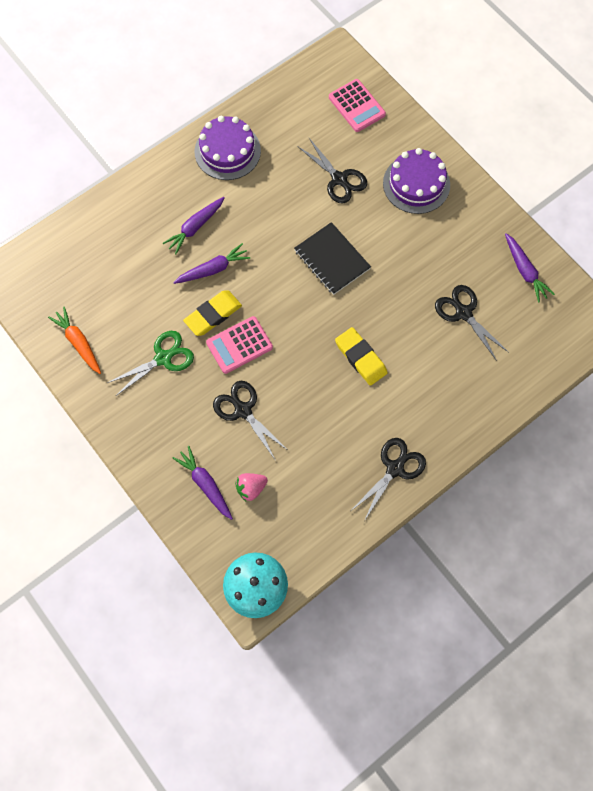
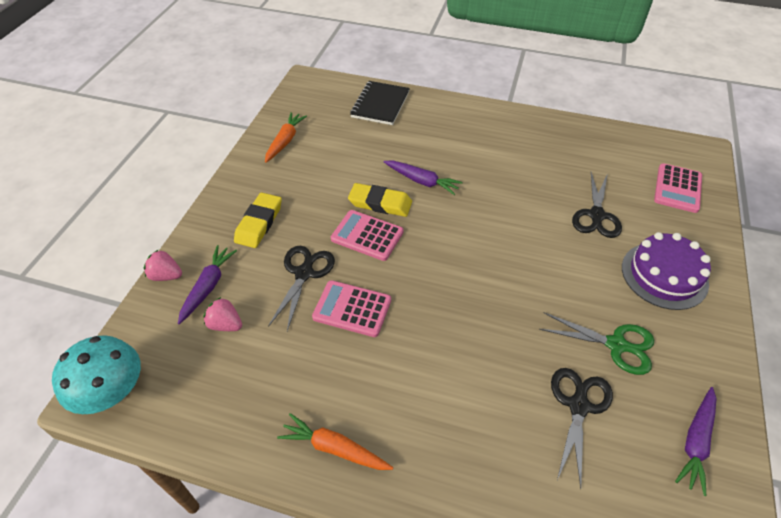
camera: 55 degrees right, 20 degrees down
(163, 358) = (312, 194): green scissors -> green scissors (616, 345)
(171, 510) = (166, 276): none -> pink strawberry
(195, 227) = (447, 152): purple carrot -> none
(227, 151) = (533, 135): purple cake -> none
(299, 396) = (352, 309): none -> pink calculator
(332, 259) = (514, 254): black notebook -> black notebook (380, 104)
(360, 358) = (437, 337): yellow eraser -> yellow eraser (259, 223)
(394, 468) = (334, 448): black scissors -> orange carrot

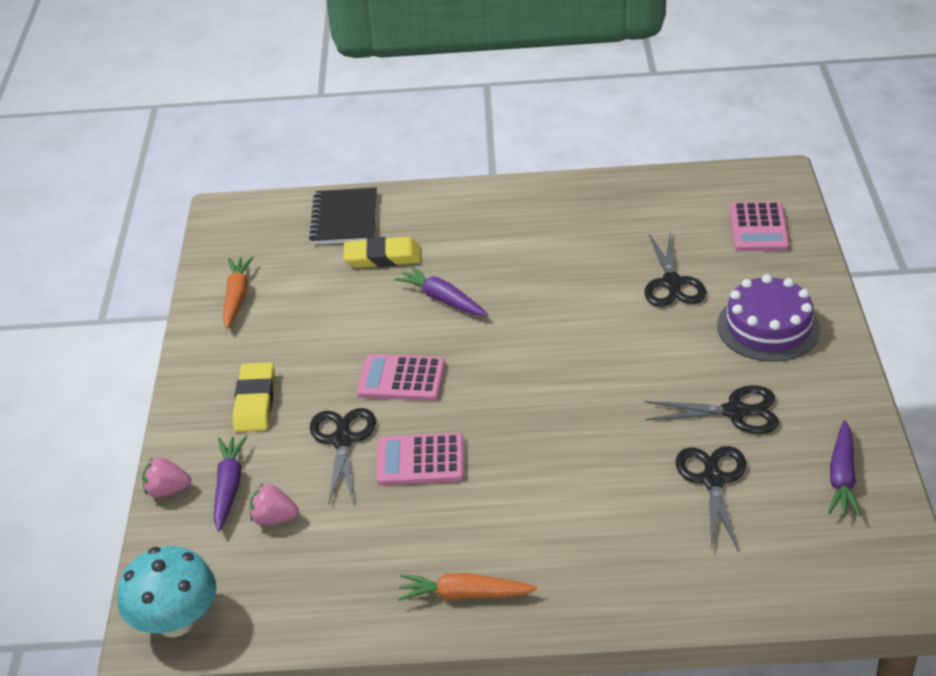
camera: 15 degrees left, 10 degrees down
(380, 203) = (401, 338): yellow eraser -> yellow eraser (382, 257)
(422, 181) = (442, 299): purple carrot -> purple carrot turned 150 degrees counterclockwise
(616, 345) = (735, 412): green scissors -> black scissors

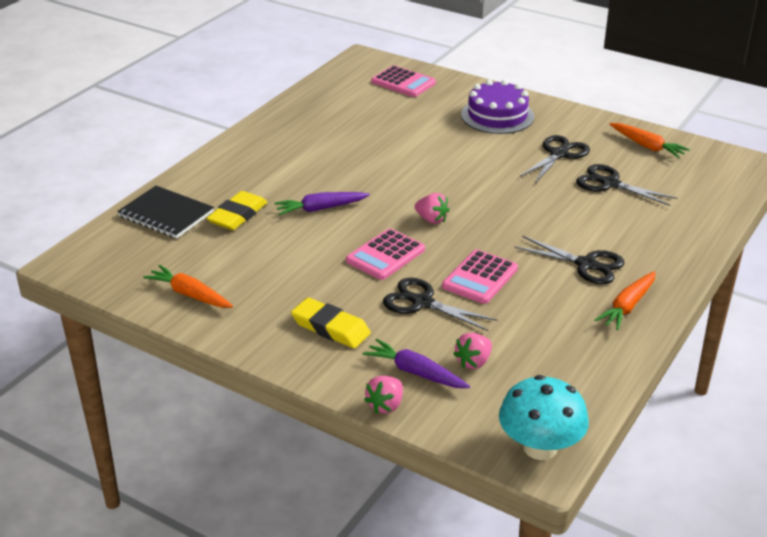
camera: 60 degrees left, 5 degrees down
(495, 379) = (431, 219): none -> pink strawberry
(672, 283) = (417, 127): black scissors -> black scissors (586, 264)
(842, 477) = (647, 146): purple carrot -> orange carrot

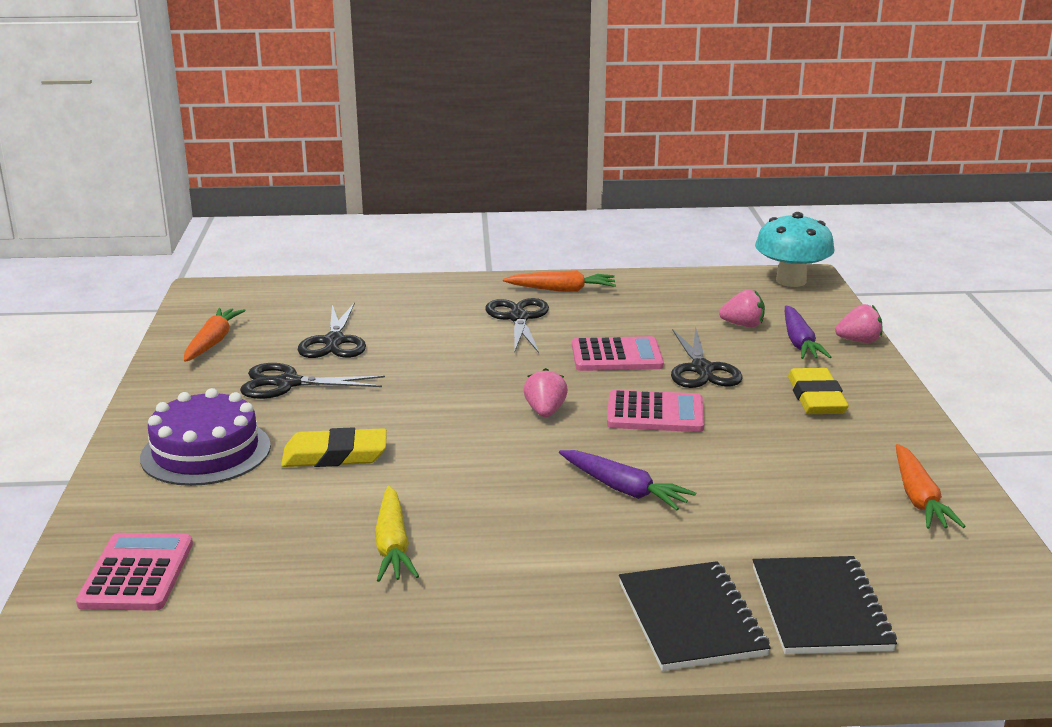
camera: 125 degrees left, 10 degrees down
(207, 181) = (691, 619): none -> black notebook
(238, 215) = (729, 545): yellow eraser -> yellow eraser (335, 455)
(353, 136) = (393, 545): none -> yellow carrot

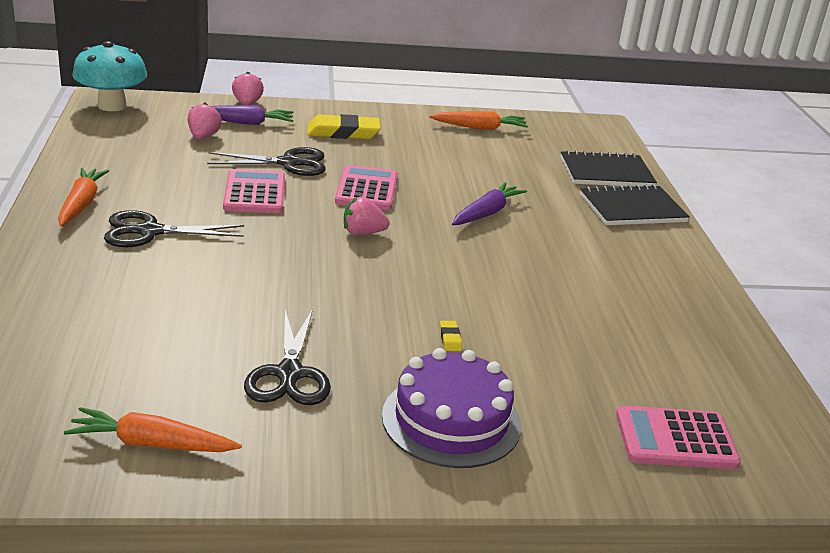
camera: 95 degrees left, 5 degrees up
(334, 341) = (178, 345): black scissors -> none
(335, 455) = (450, 338): yellow eraser -> yellow eraser, size x0.42
(393, 545) = (588, 308): yellow carrot -> none

